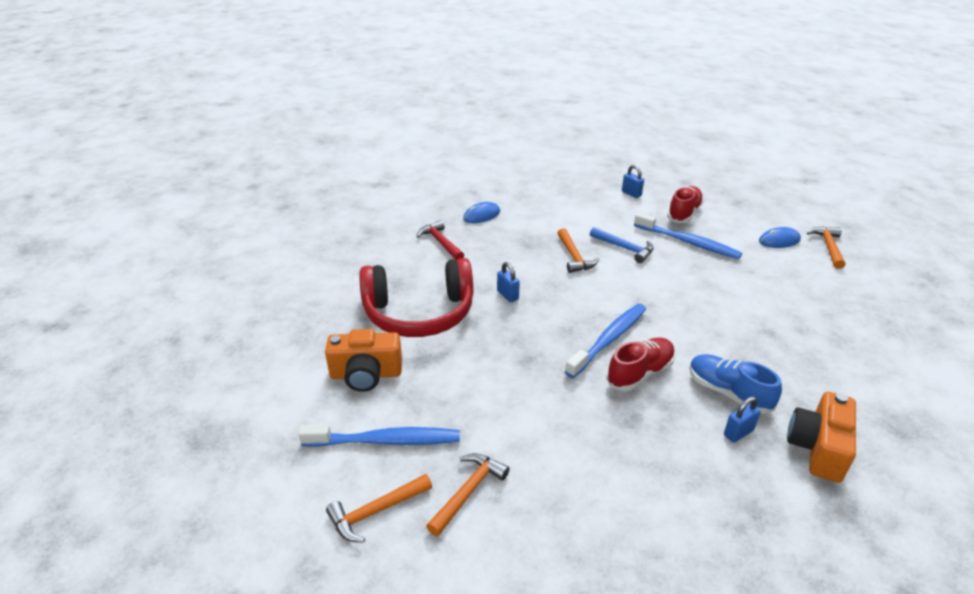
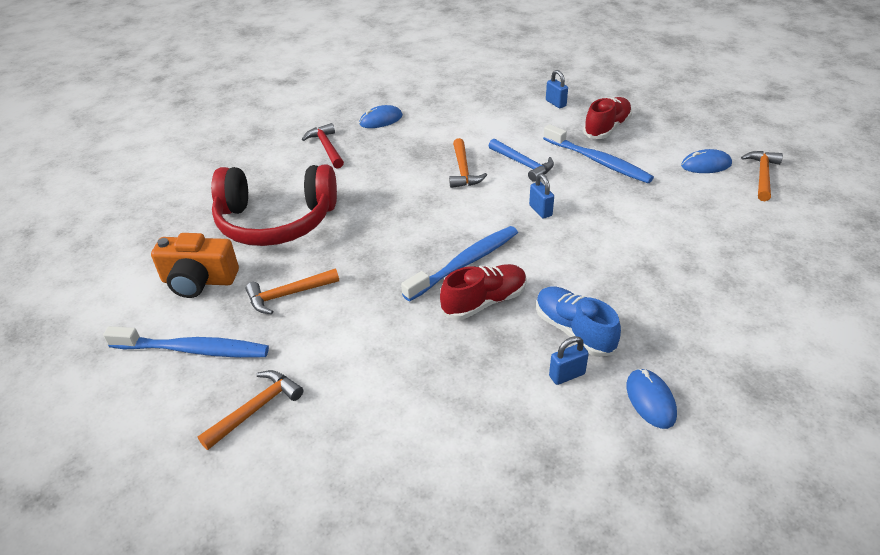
camera: 10 degrees right, 5 degrees up
(376, 511) = (158, 419): orange hammer -> orange hammer (288, 295)
(507, 295) = (375, 208): blue padlock -> blue padlock (540, 210)
(818, 448) = (650, 400): orange camera -> blue mouse

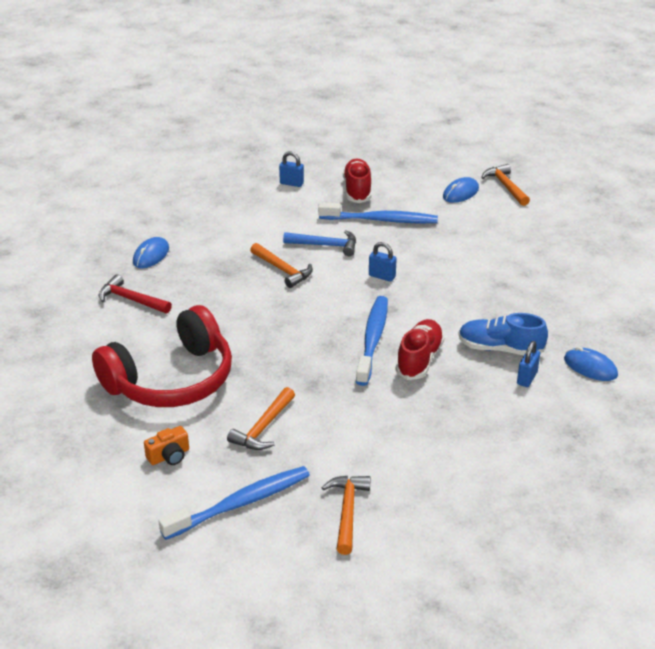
camera: 40 degrees left, 5 degrees down
(199, 281) = (169, 456): orange camera -> orange camera, size x0.55

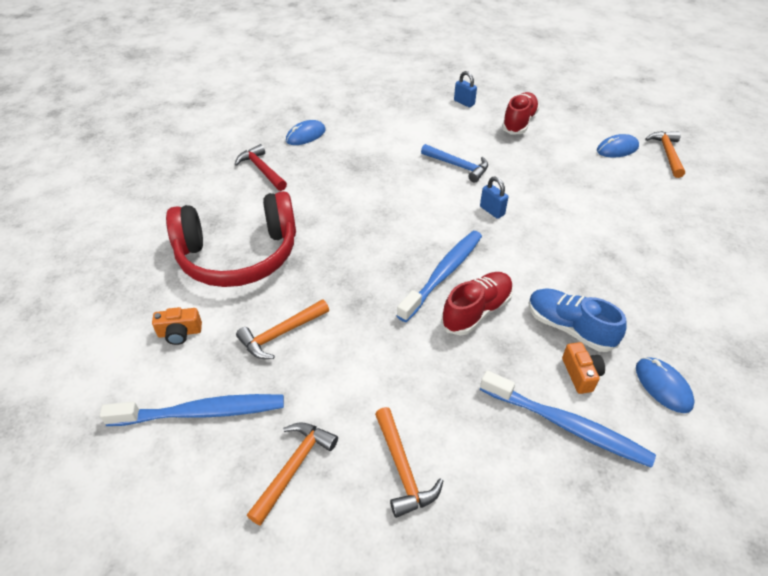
camera: 25 degrees right, 10 degrees up
(283, 270) = (405, 179): orange hammer -> orange hammer (402, 469)
(381, 220) = (524, 155): blue toothbrush -> blue toothbrush (566, 425)
(527, 378) = (580, 374): blue padlock -> orange camera

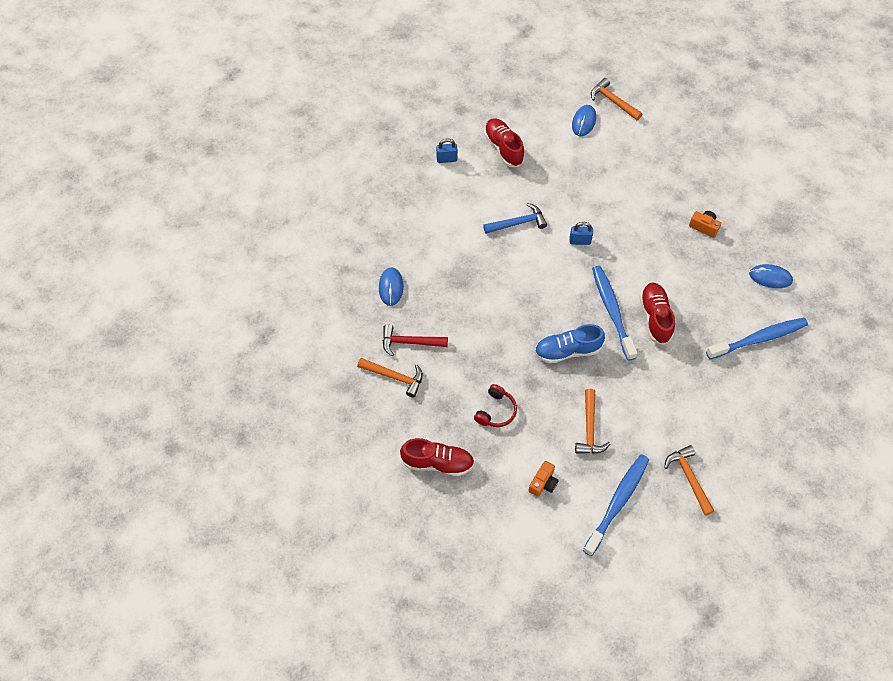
camera: 50 degrees left, 15 degrees up
(146, 247) = (438, 462): none -> red shoe
(238, 254) = (495, 411): red headphones -> red headphones, size x0.41
(402, 469) = (727, 429): orange hammer -> orange hammer (394, 377)
(569, 328) = (703, 284): blue shoe -> blue shoe (567, 350)
(580, 374) = (735, 306): orange camera -> orange camera (704, 227)

